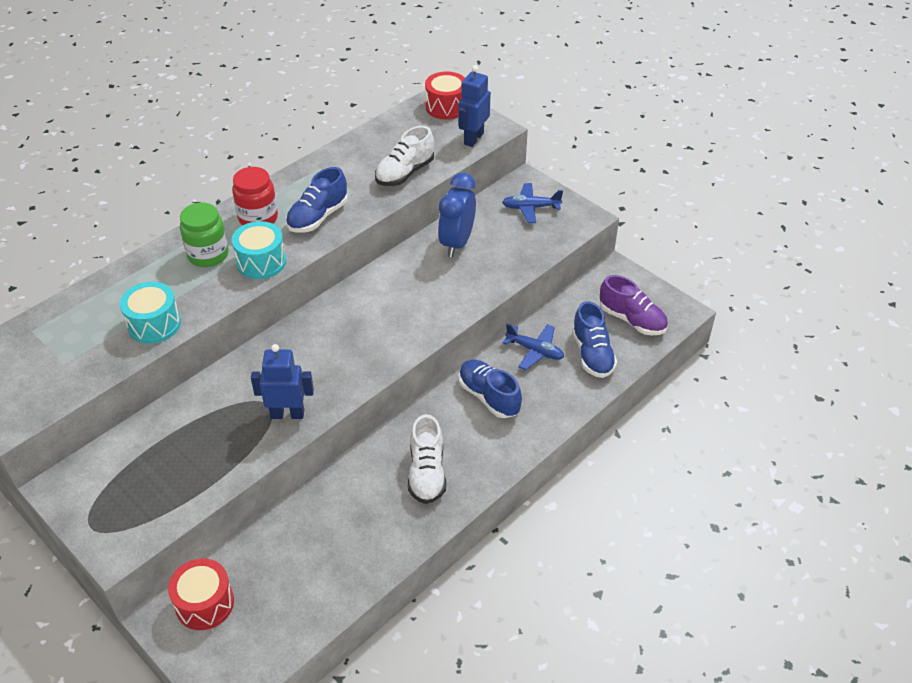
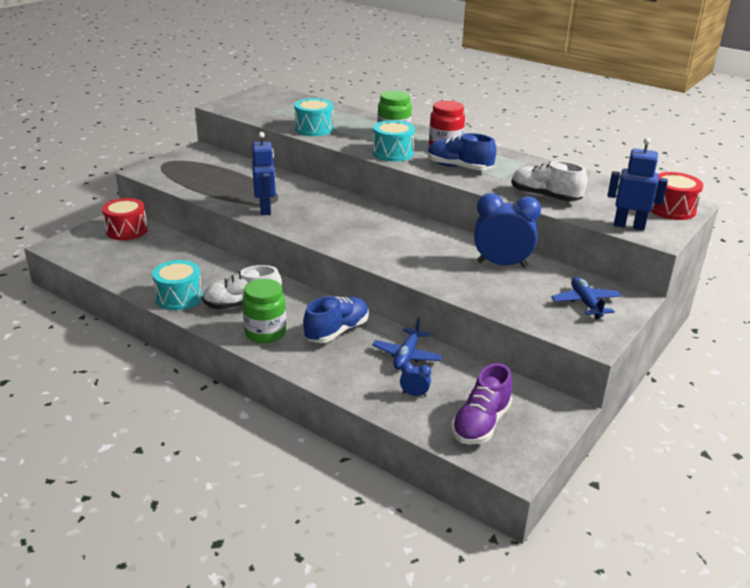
camera: 80 degrees right, 15 degrees down
(399, 533) = (179, 297): none -> turquoise drum
(484, 454) = (265, 333): none -> green jar
(592, 354) = (414, 394): blue shoe -> blue clock

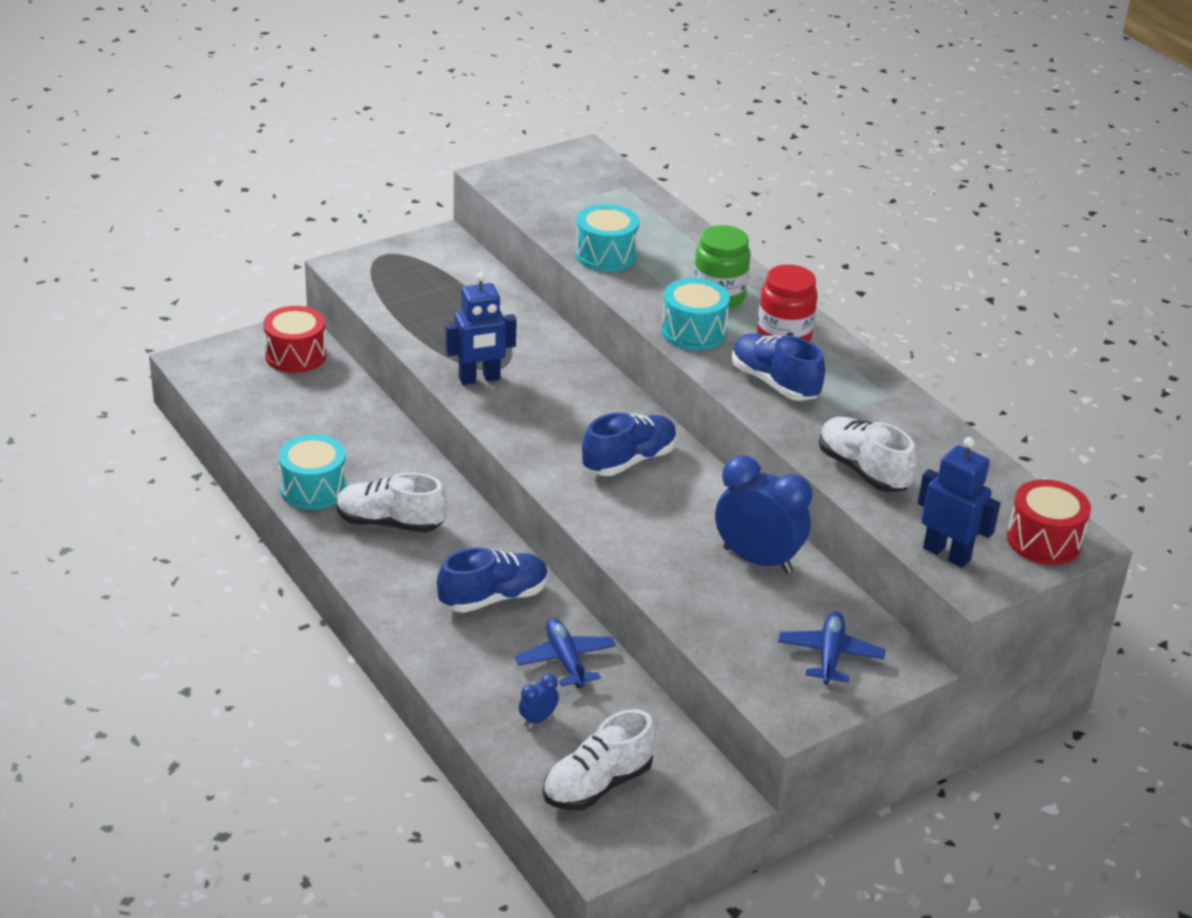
camera: 20 degrees right, 5 degrees up
(265, 209) = (479, 379): blue robot -> blue robot turned 60 degrees clockwise
(265, 333) = (397, 575): green jar -> none
(386, 231) = (629, 461): none -> blue shoe
(407, 355) = (565, 660): blue plane -> blue plane turned 120 degrees clockwise
(414, 394) = (538, 719): blue clock -> blue clock turned 75 degrees counterclockwise
(481, 424) = (597, 785): purple shoe -> white shoe

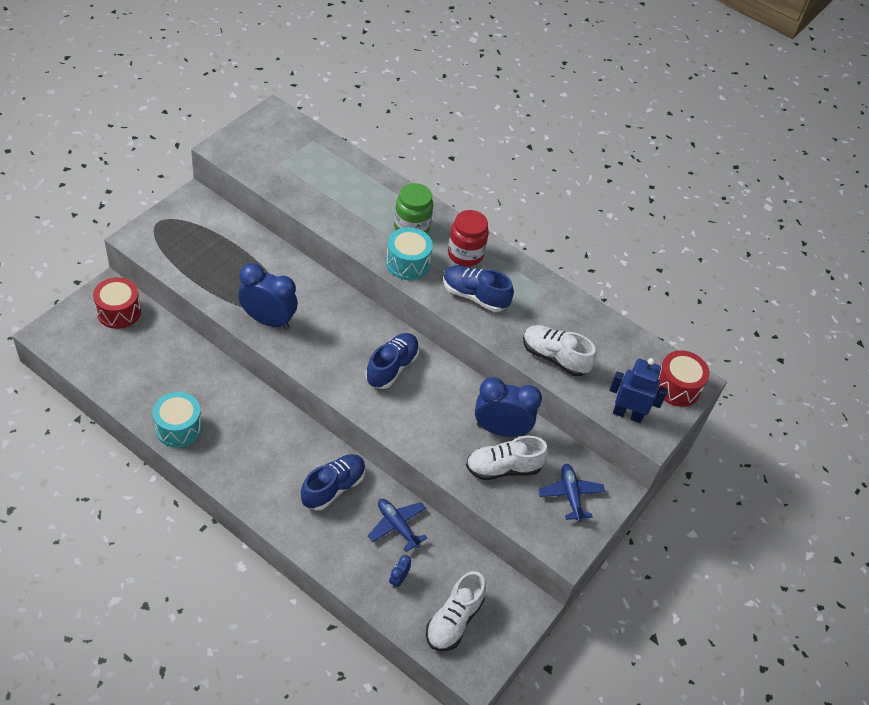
camera: 25 degrees left, 15 degrees up
(390, 523) = (241, 443): white shoe -> white shoe (503, 468)
(479, 379) = (268, 320): blue robot -> blue clock
(605, 255) = (325, 206): turquoise drum -> none

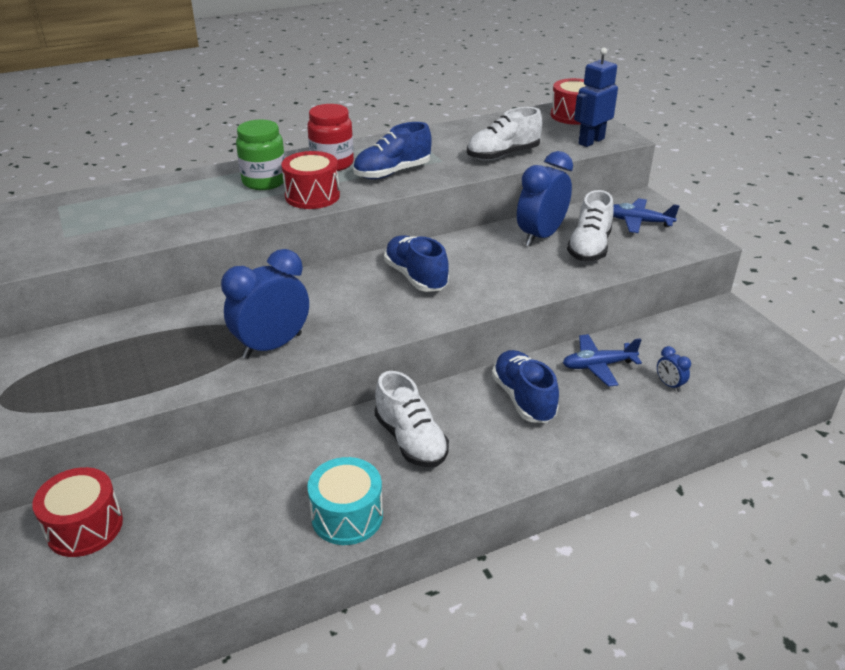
camera: 55 degrees left, 15 degrees down
(407, 263) = (312, 196): turquoise drum -> red drum
(453, 620) = (732, 361): white shoe -> white shoe (411, 440)

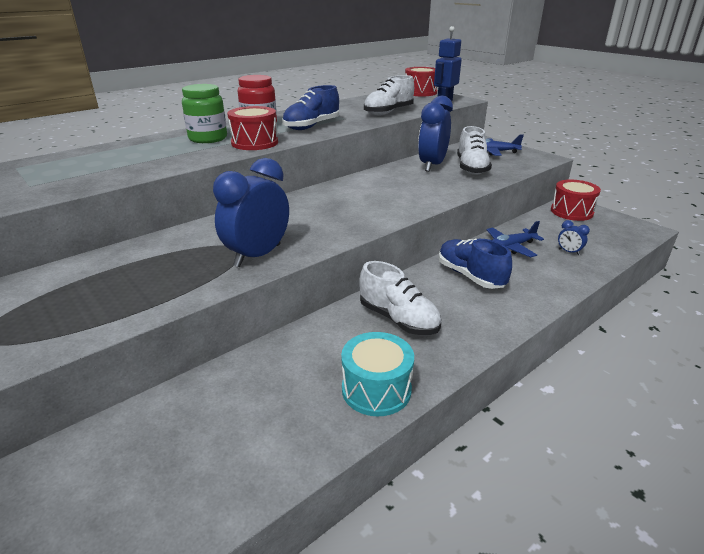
camera: 15 degrees left, 5 degrees down
(85, 527) = (105, 454): red drum -> red drum (571, 212)
(416, 277) = (354, 197): blue shoe -> none

